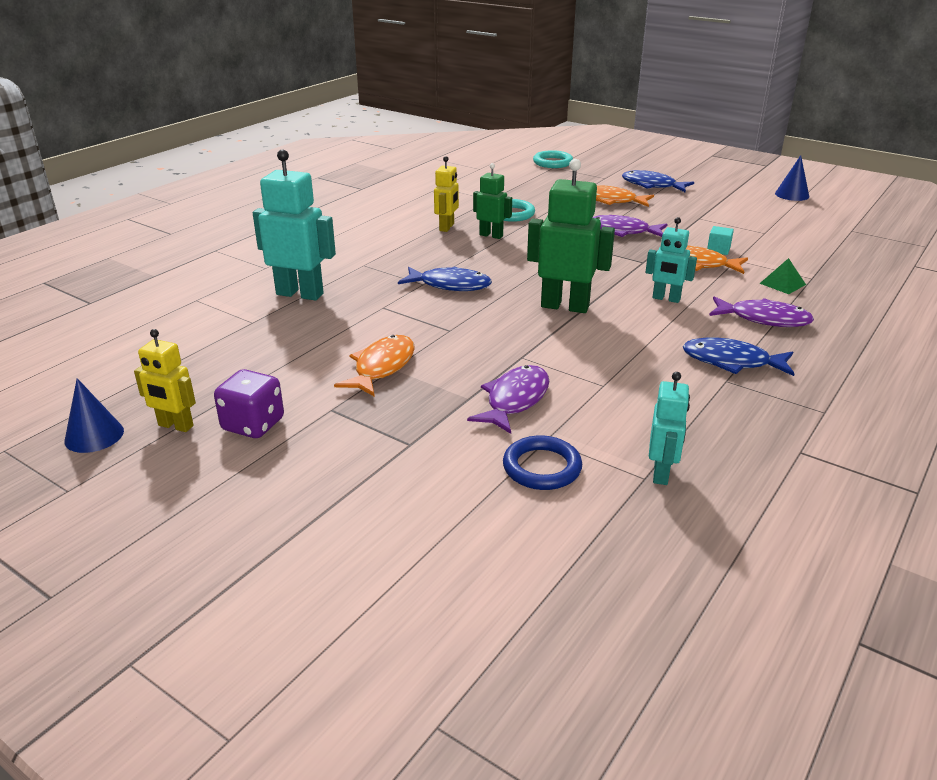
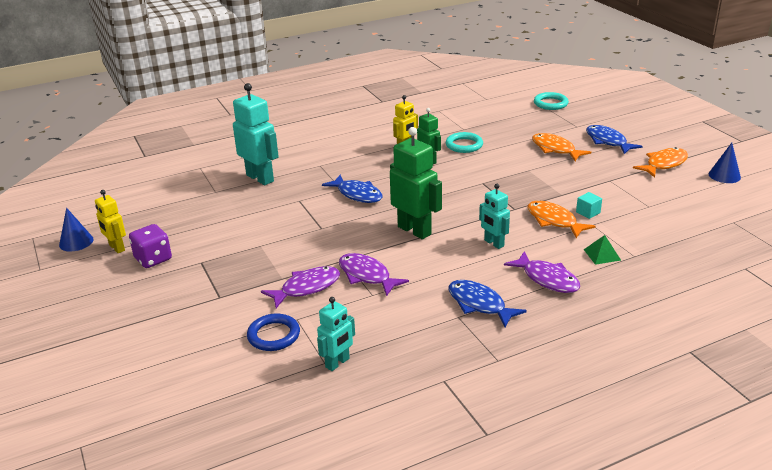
camera: 30 degrees right, 0 degrees up
(381, 367) = (255, 243): orange fish -> orange fish (664, 164)
(622, 231) = (530, 179): purple fish -> purple fish (367, 276)

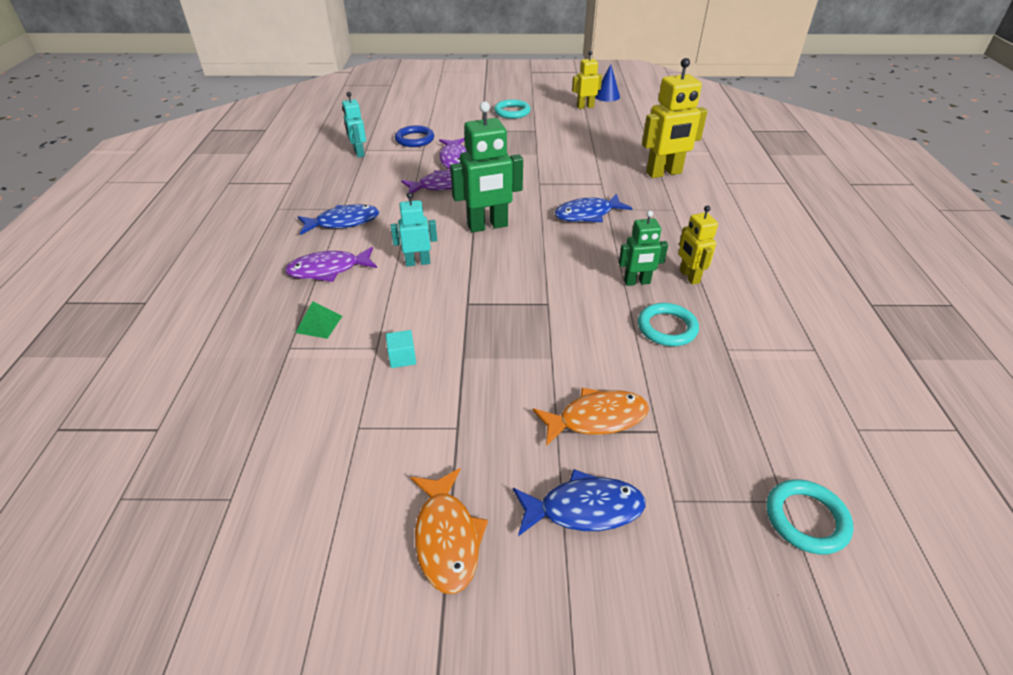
camera: 115 degrees right, 10 degrees up
(153, 259) = (556, 116): purple dice -> none
(153, 292) = (512, 112): none -> turquoise ring
(260, 178) = (664, 173): turquoise robot -> yellow robot
(554, 221) = (414, 321): orange fish -> none
(724, 175) = (336, 609): blue cone -> none

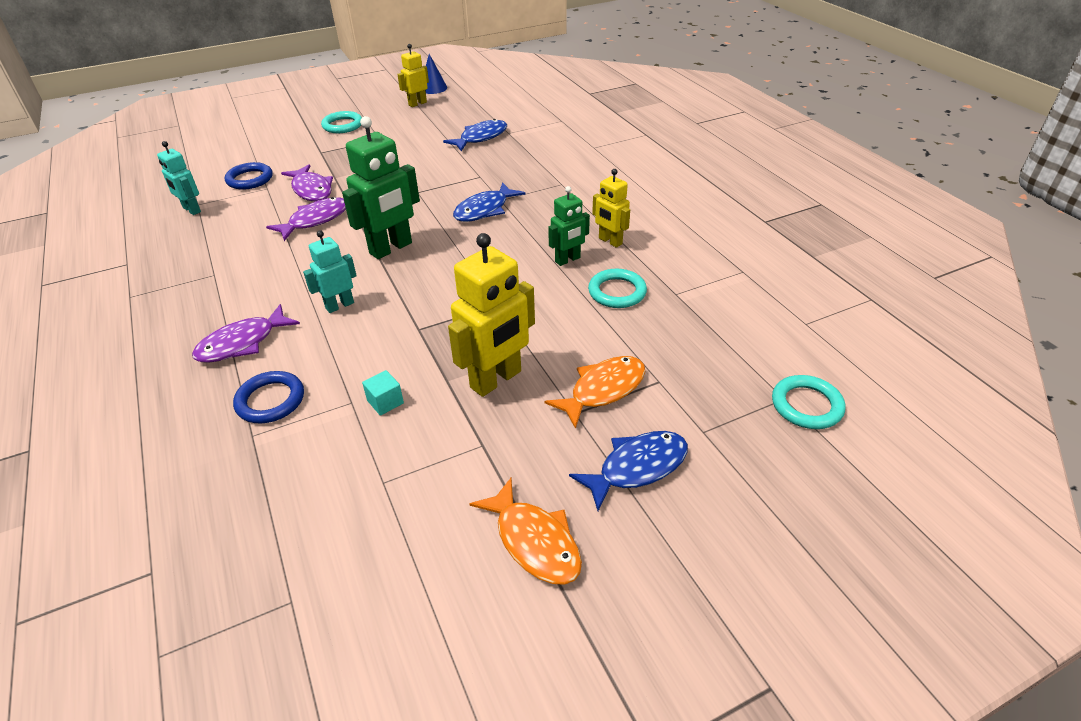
camera: 25 degrees left, 0 degrees up
(319, 324) = (270, 400): green pyramid -> blue ring
(343, 222) = (225, 289): blue fish -> blue fish (480, 137)
(664, 173) = (533, 152): yellow robot -> yellow robot (496, 380)

